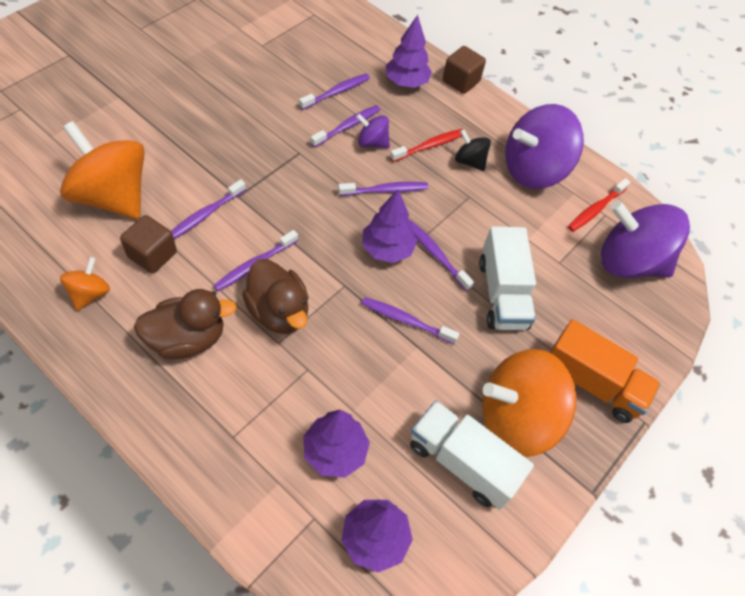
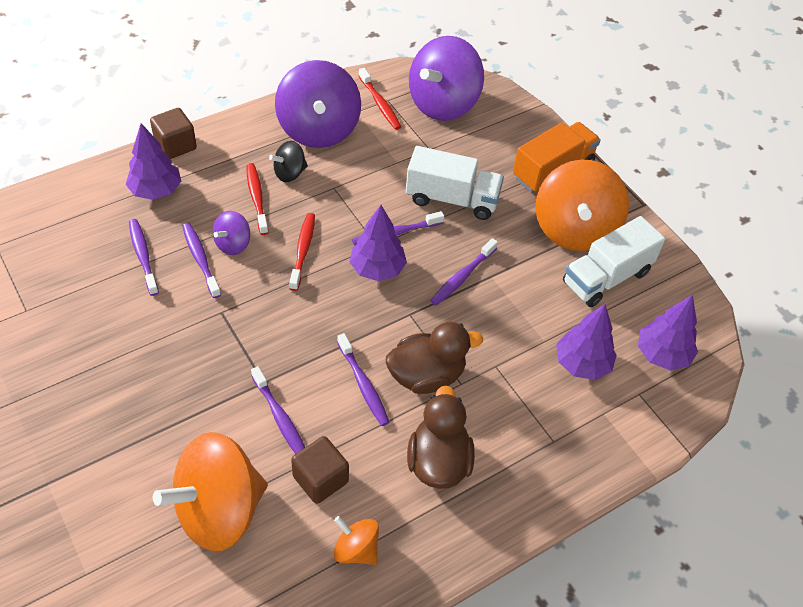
camera: 70 degrees left, 5 degrees down
(385, 190) = (303, 250): purple toothbrush -> red toothbrush

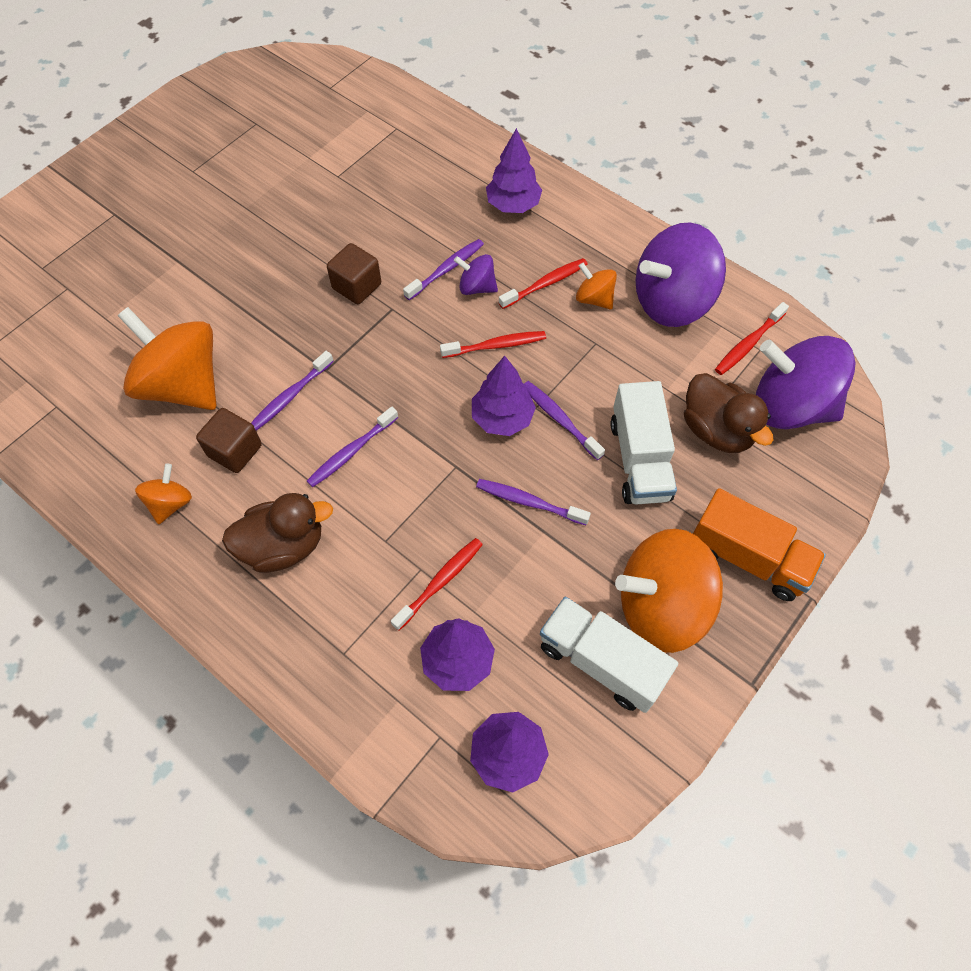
camera: 75 degrees right, 10 degrees up
(143, 256) = (430, 227): purple toothbrush -> none
(175, 145) = (579, 196): brown cube -> brown cube (357, 286)
(289, 173) = (594, 298): black spinning top -> orange spinning top
(426, 376) = (383, 505): brown duck -> brown duck (716, 430)
(512, 356) = (440, 582): none -> red toothbrush

